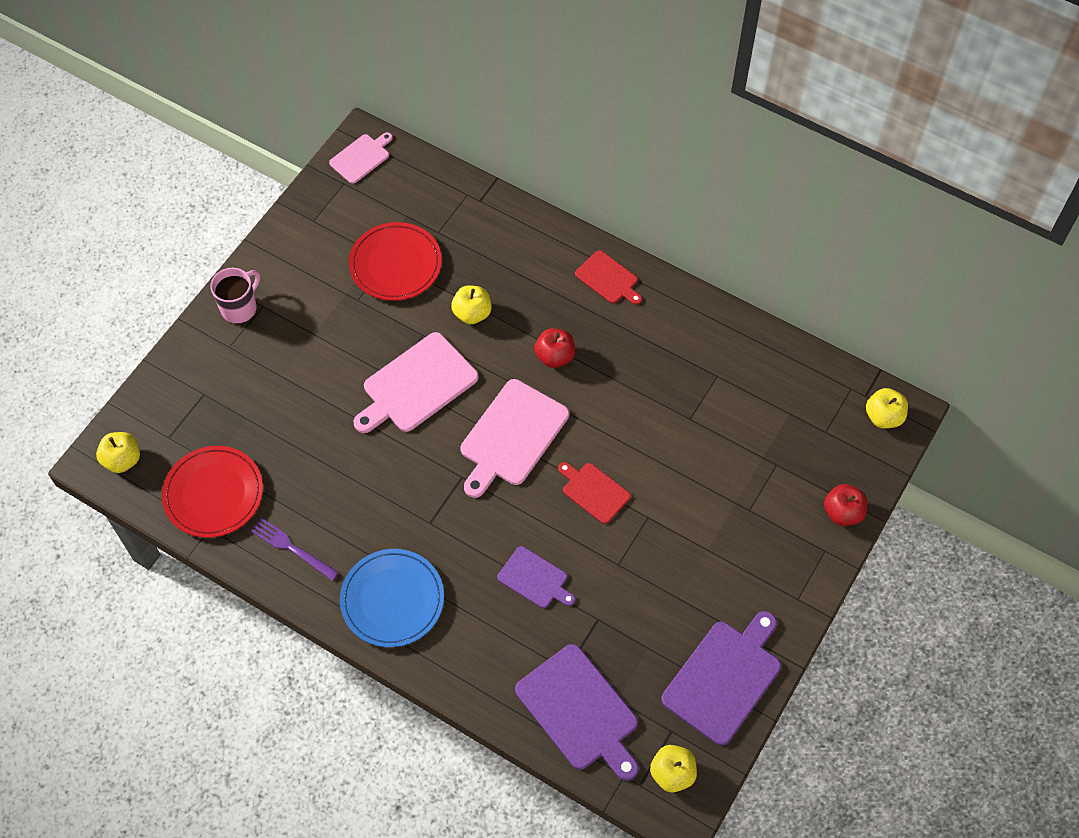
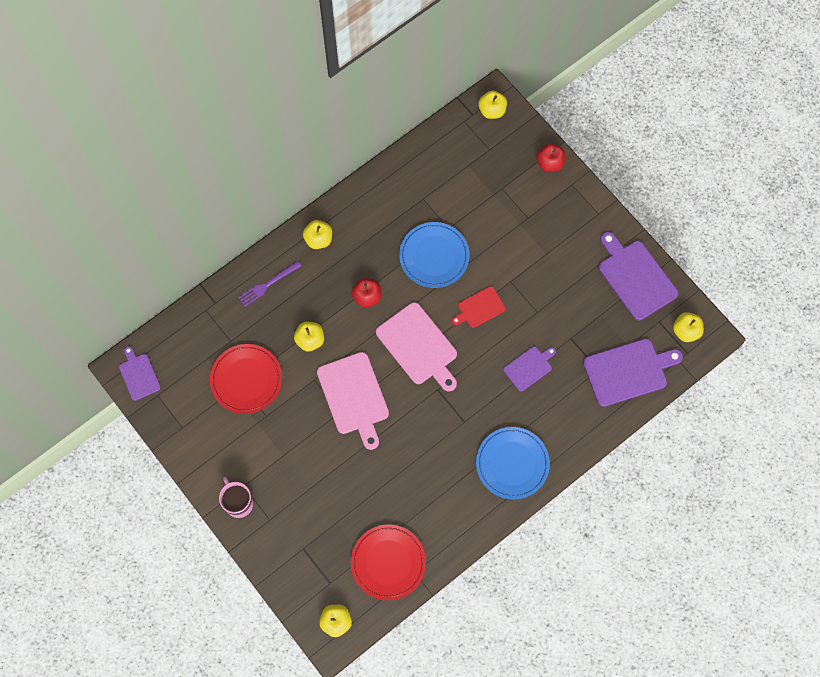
camera: 70 degrees left, 10 degrees up
(291, 548) = (450, 520): purple fork -> purple fork (267, 284)
(361, 157) = (139, 375): pink cutting board -> purple cutting board
(608, 279) = (318, 239): red cutting board -> yellow apple
(643, 414) = (434, 256): none -> blue plate

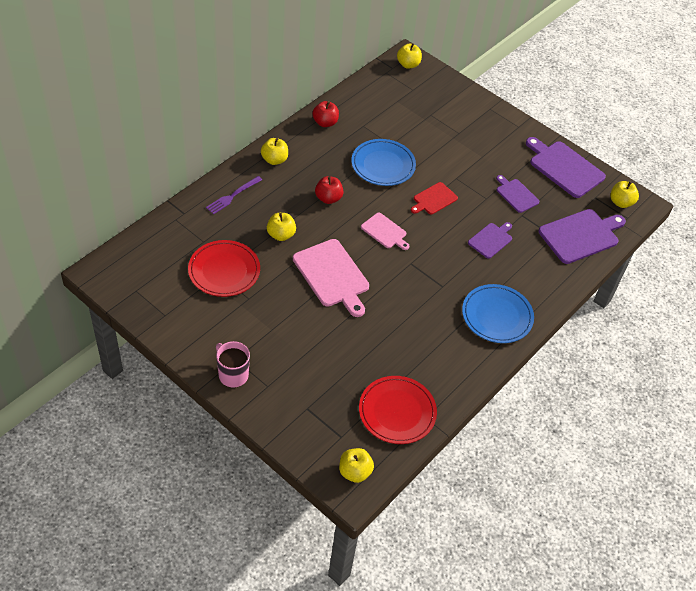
camera: 15 degrees left, 20 degrees down
(139, 375) = (115, 276): purple cutting board -> purple cutting board (516, 194)
(418, 346) = (385, 232): pink cutting board -> pink cutting board, size x0.57
(550, 163) = (467, 96): red apple -> red apple (325, 123)

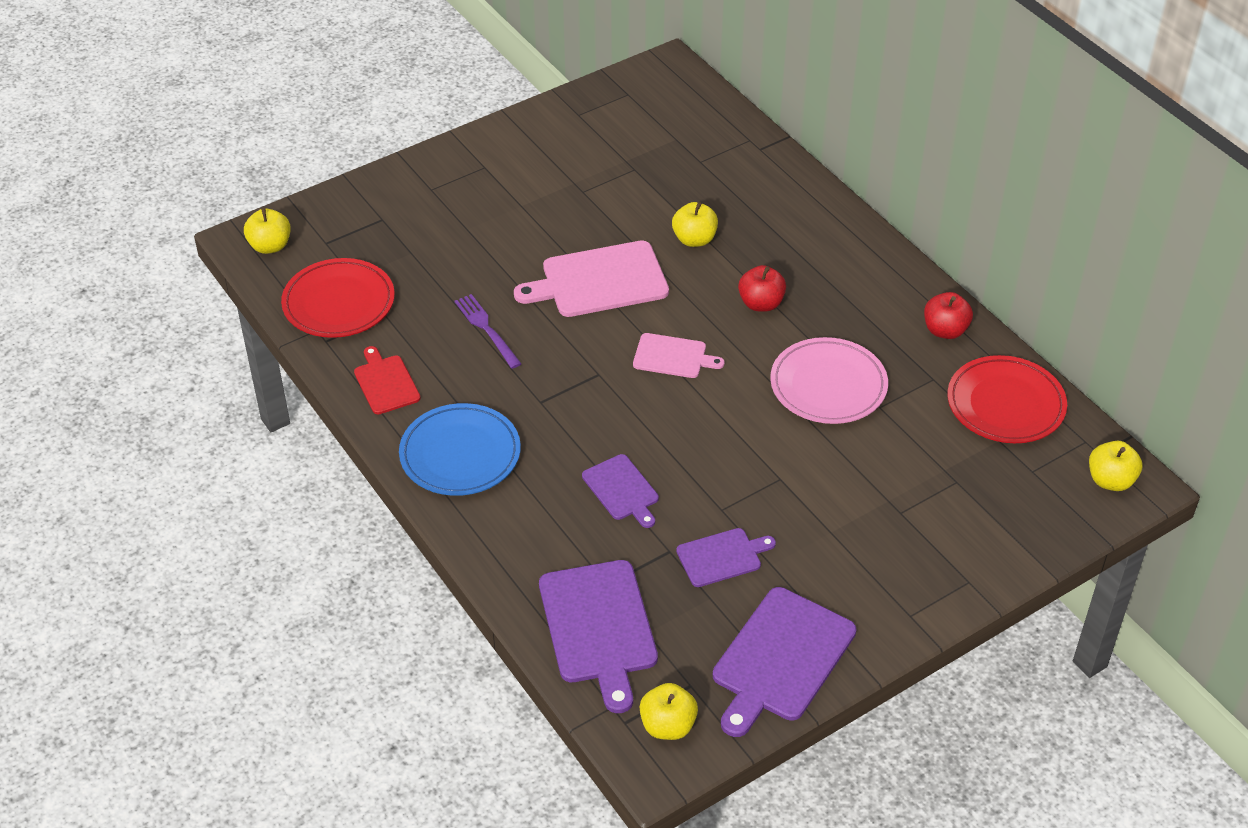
camera: 110 degrees right, 5 degrees down
(224, 271) = (639, 174): red plate -> red plate (1005, 404)
(232, 196) = (786, 200): purple fork -> purple fork (486, 329)
(232, 374) = (461, 161): pink mug -> none
(274, 160) = (859, 256): yellow apple -> none
(383, 165) = (828, 385): blue plate -> pink plate
(385, 232) = (673, 357): pink cutting board -> pink cutting board turned 135 degrees counterclockwise
(434, 199) = (733, 435): red cutting board -> red cutting board (386, 383)
(564, 168) = (781, 659): purple cutting board -> purple cutting board turned 150 degrees clockwise

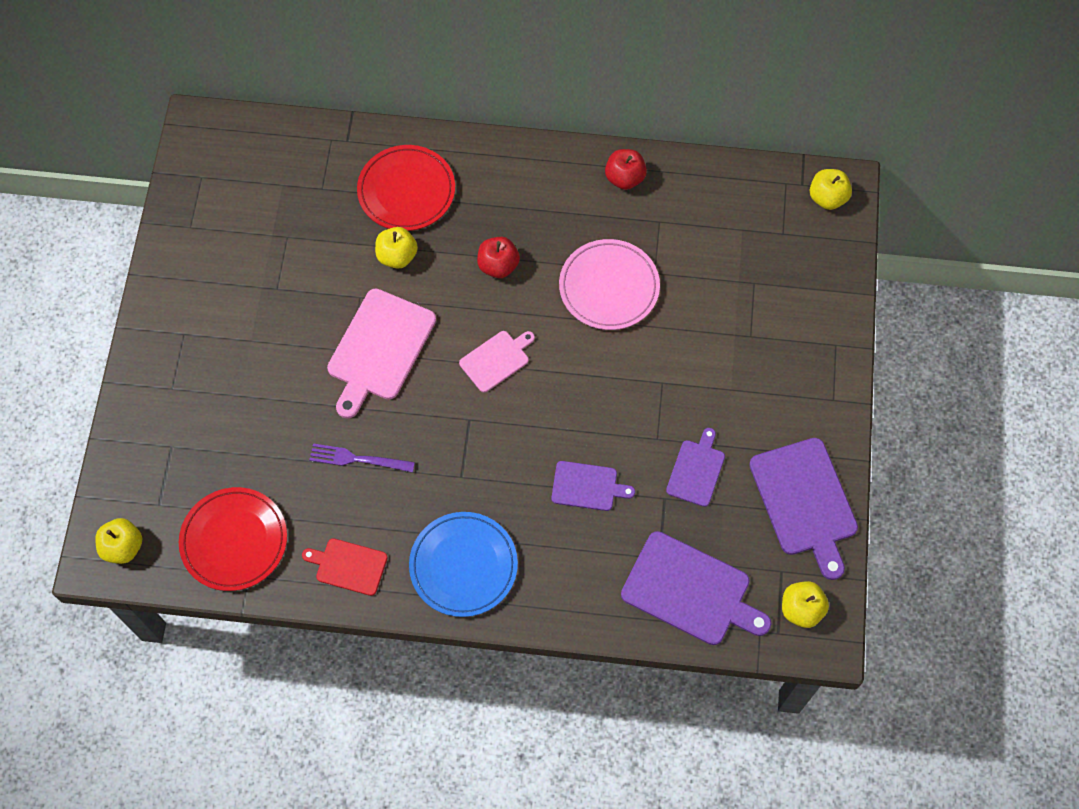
camera: 50 degrees left, 20 degrees up
(1005, 404) = (717, 199): red plate -> red plate (406, 191)

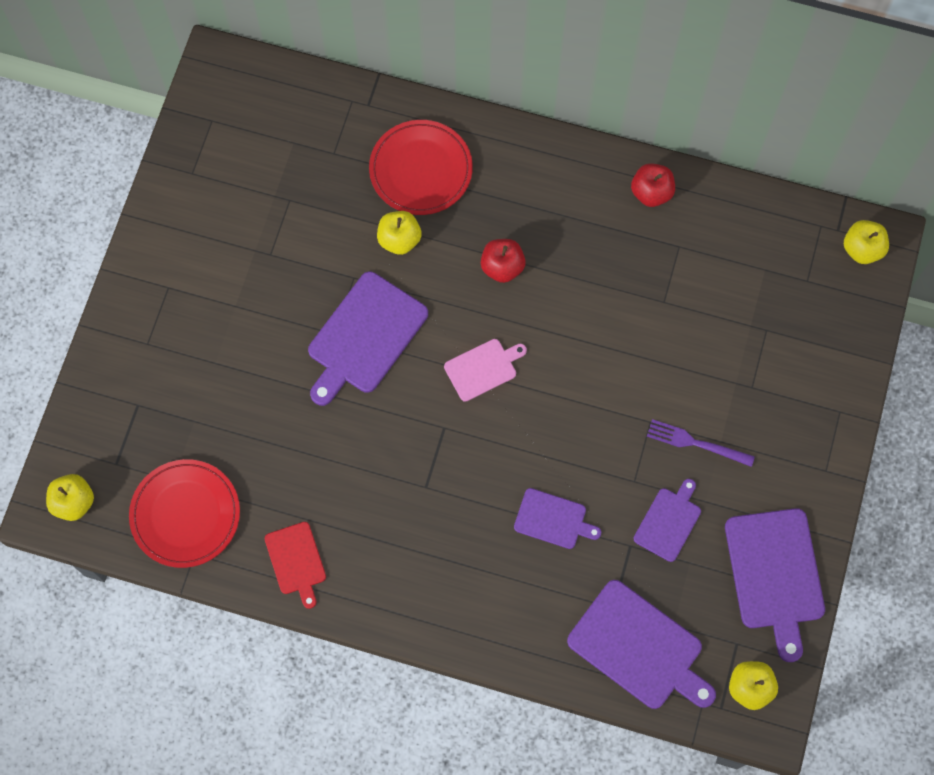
camera: 10 degrees right, 5 degrees up
(348, 566) = (296, 561): red cutting board -> red cutting board turned 135 degrees counterclockwise
(357, 459) = (323, 450): purple fork -> purple fork (695, 443)
(379, 349) = (364, 337): pink cutting board -> purple cutting board
(463, 566) = (412, 581): blue plate -> none
(609, 287) = (613, 309): pink plate -> none

